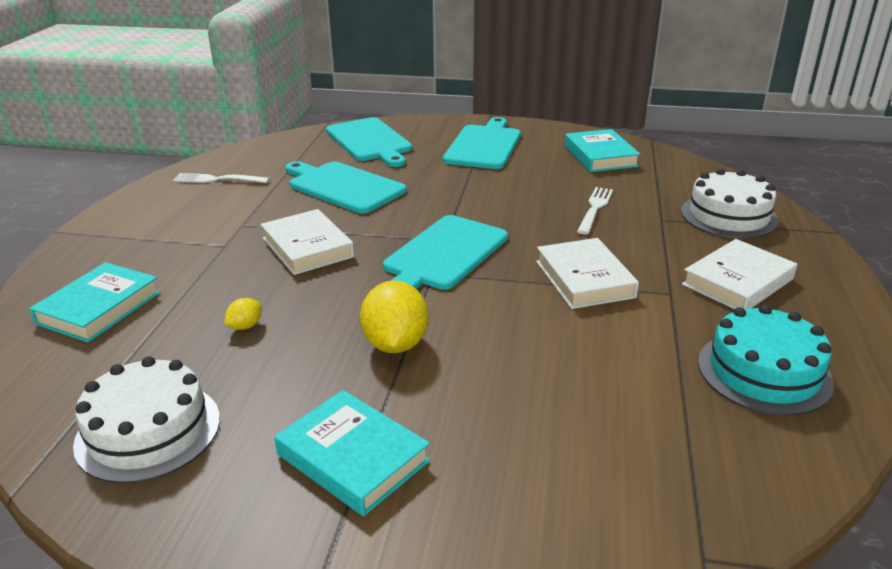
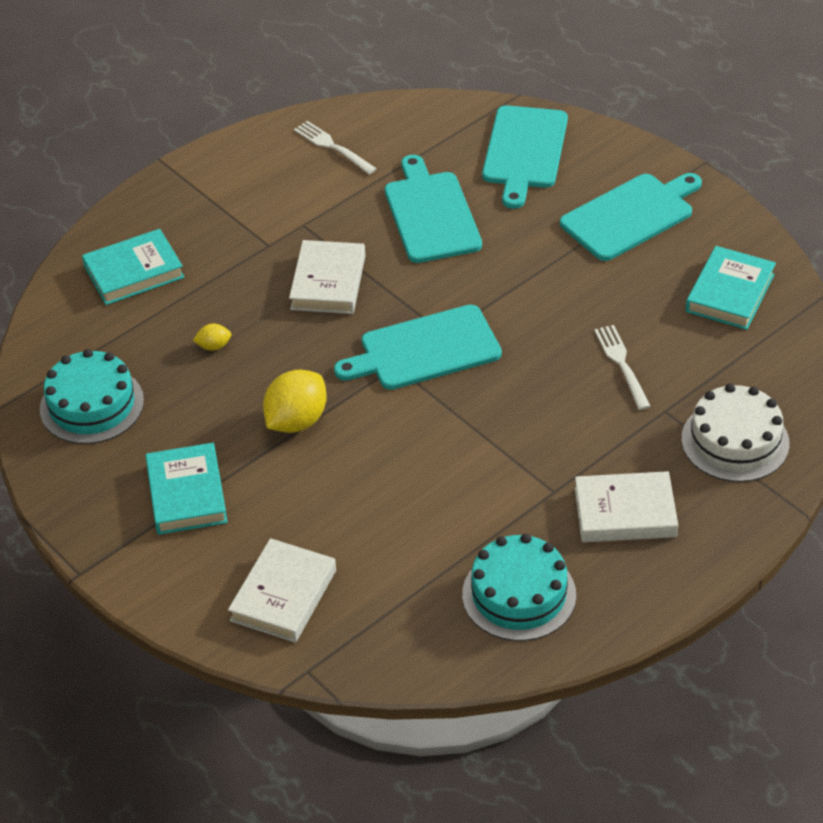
camera: 40 degrees right, 15 degrees up
(148, 431) = (92, 405): white cake -> turquoise cake
(584, 279) = (504, 439): white book -> white book (283, 595)
(594, 208) = (622, 364): white fork -> white fork turned 75 degrees counterclockwise

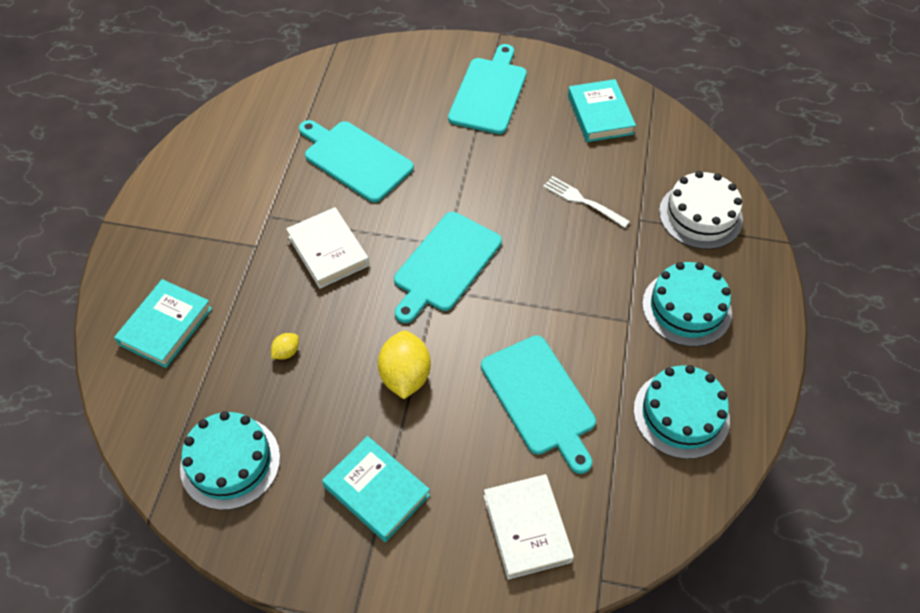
camera: 40 degrees left, 10 degrees up
(333, 147) = (236, 144): white fork -> none
(524, 151) = (377, 81): turquoise cutting board -> turquoise cutting board (540, 399)
(625, 513) = (686, 308): white book -> turquoise cake

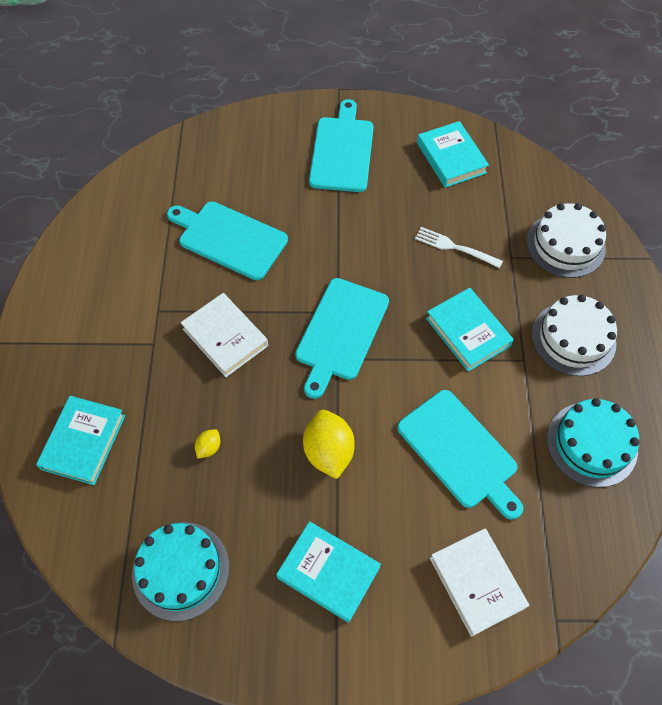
camera: 10 degrees left, 5 degrees up
(576, 284) = (468, 332): none -> turquoise book
(686, 308) = (573, 338): turquoise cake -> white cake

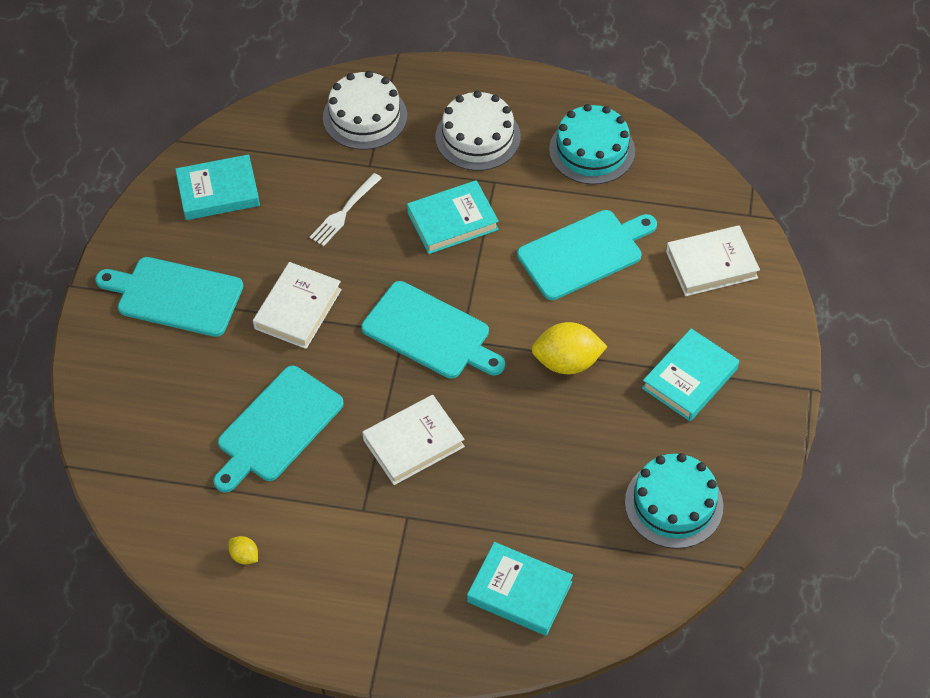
camera: 80 degrees left, 5 degrees down
(209, 448) = (545, 469): yellow lemon -> yellow lemon (244, 556)
(346, 232) = (298, 309): none -> white book

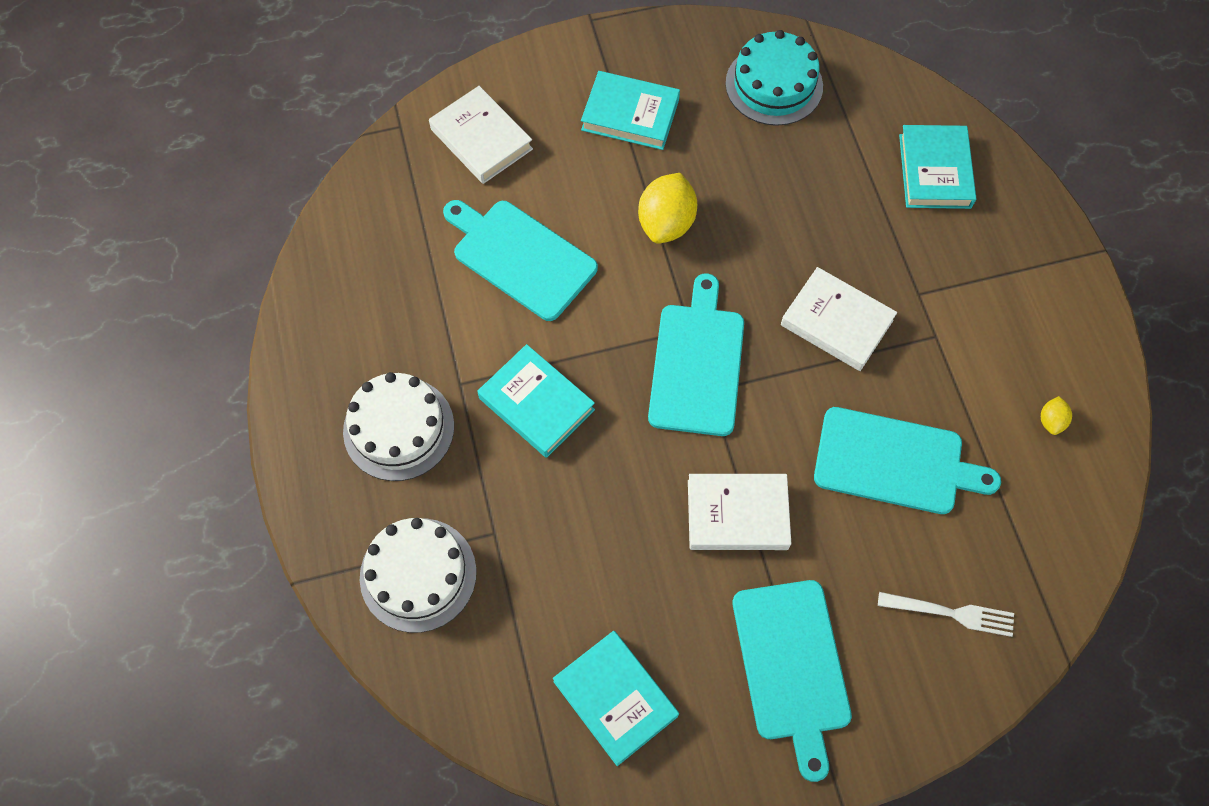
camera: 115 degrees left, 10 degrees up
(344, 212) = (577, 528): white fork -> white fork (951, 613)
(567, 362) = (666, 223): yellow lemon -> yellow lemon turned 45 degrees clockwise
(592, 150) = (370, 301): turquoise cake -> none

